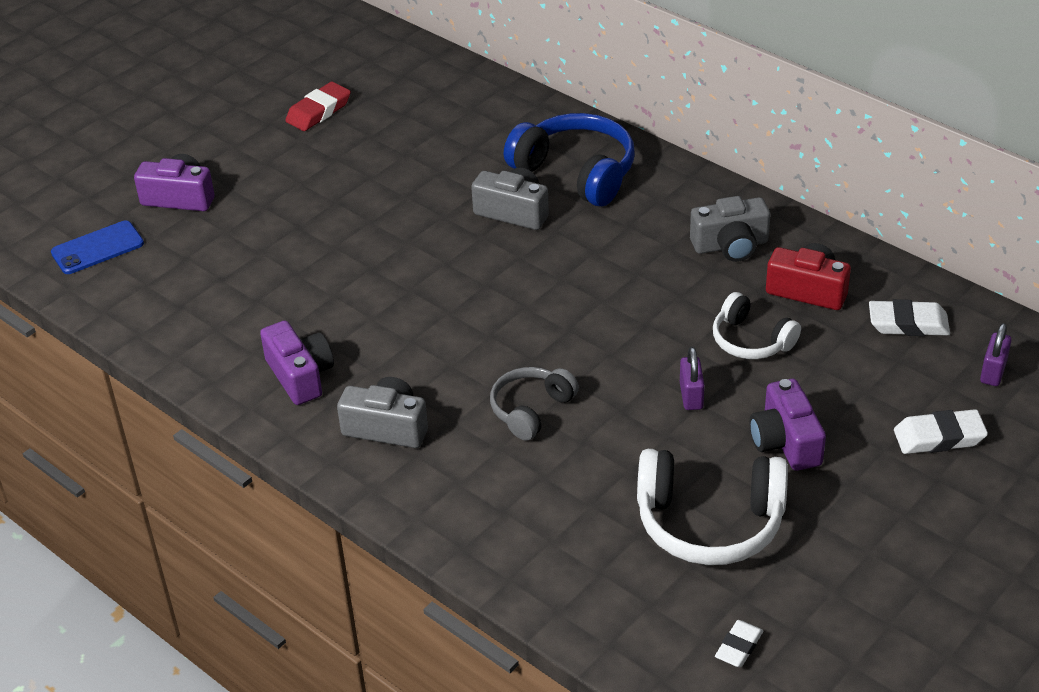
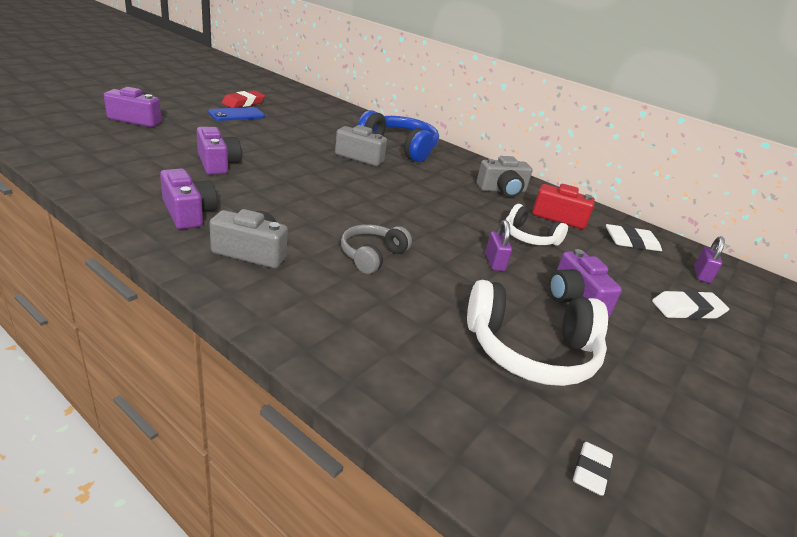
camera: 10 degrees left, 10 degrees down
(97, 248) = (63, 131): blue phone -> blue phone (237, 115)
(313, 273) = (217, 163): none -> purple camera

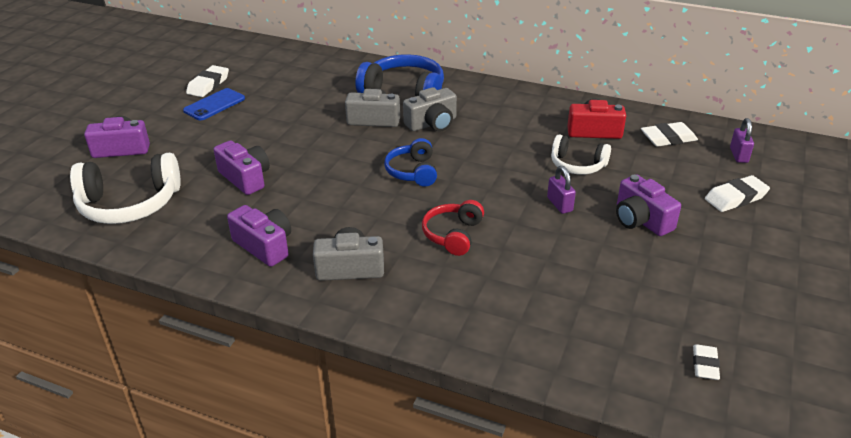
camera: 10 degrees left, 5 degrees up
(243, 103) = (208, 85): red eraser -> white eraser
(368, 199) = (413, 172): none -> blue headphones
(372, 256) = (453, 235): grey headphones -> red headphones
(502, 190) = (529, 115): grey camera -> grey camera (432, 123)
(530, 351) = (625, 282): white headphones -> white headphones (129, 204)

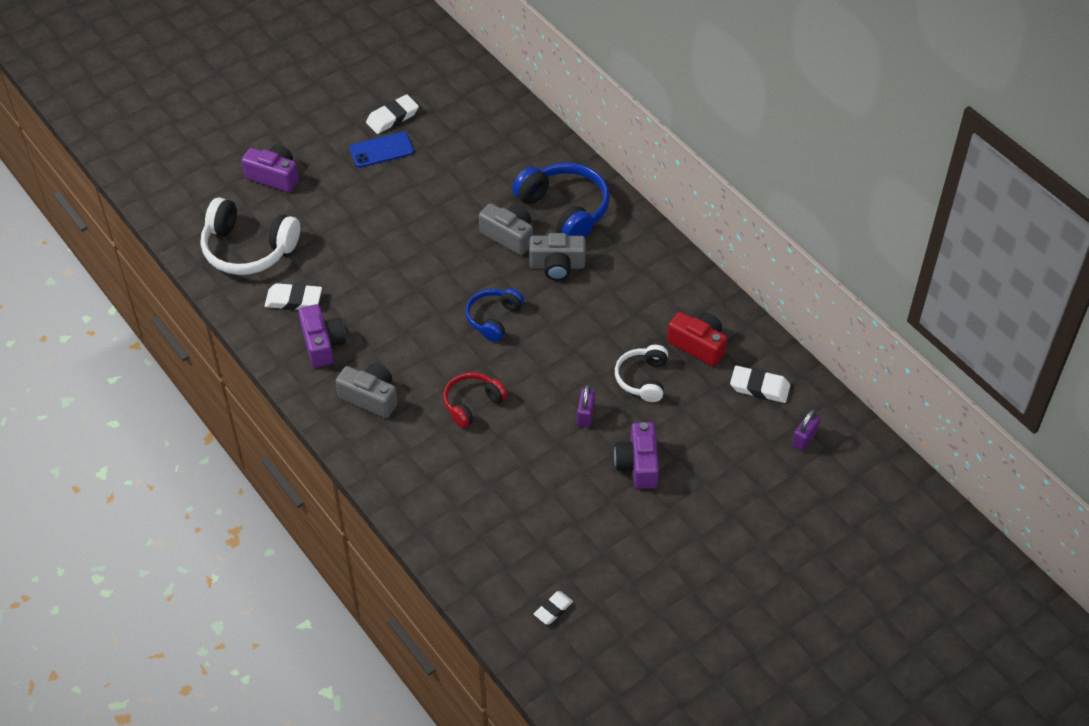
camera: 30 degrees right, 15 degrees up
(245, 178) = (352, 261): purple camera -> none
(577, 165) = (643, 379): white headphones -> white headphones turned 45 degrees clockwise
(735, 198) = (745, 483): white eraser -> white eraser (294, 300)

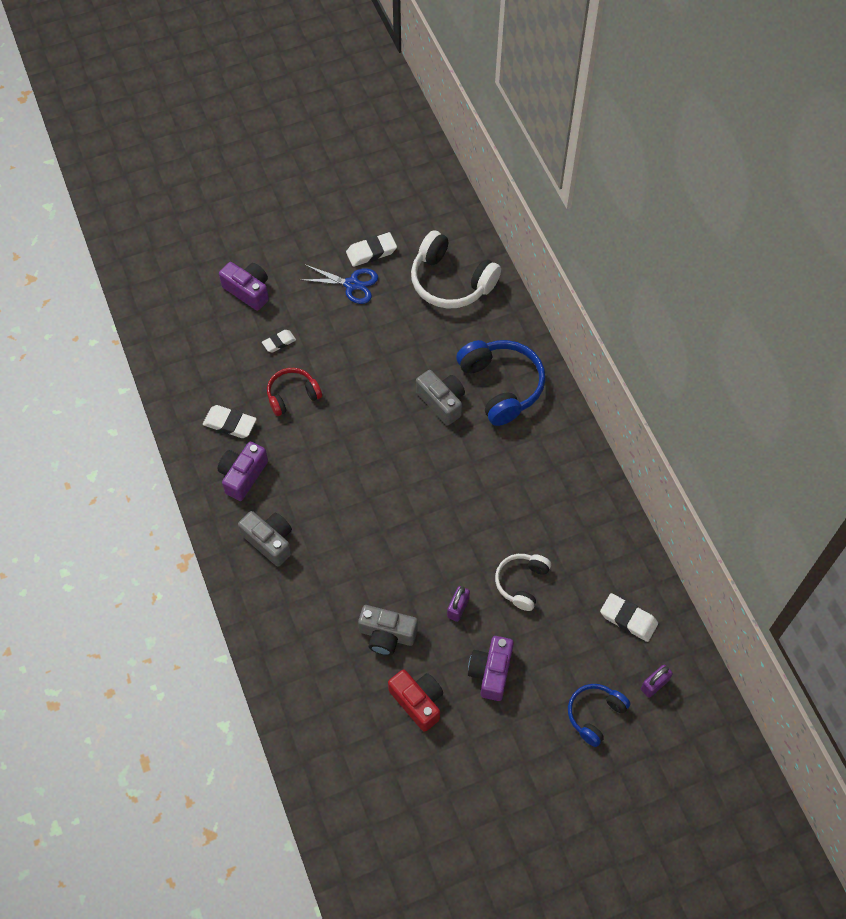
camera: 15 degrees right, 10 degrees up
(248, 249) = (204, 361): white headphones -> white headphones (451, 282)
(322, 344) = (243, 475): purple camera -> purple camera turned 150 degrees counterclockwise
(381, 150) = (352, 284): blue phone -> blue scissors
(472, 403) = (358, 570): red headphones -> red headphones (292, 395)
(493, 318) = (403, 486): blue headphones -> blue headphones (595, 715)
(553, 609) = (370, 802): white eraser -> white eraser (279, 342)
(557, 266) = (477, 444): grey camera -> grey camera (387, 635)
(698, 345) = (584, 560): red camera -> red camera (418, 701)

